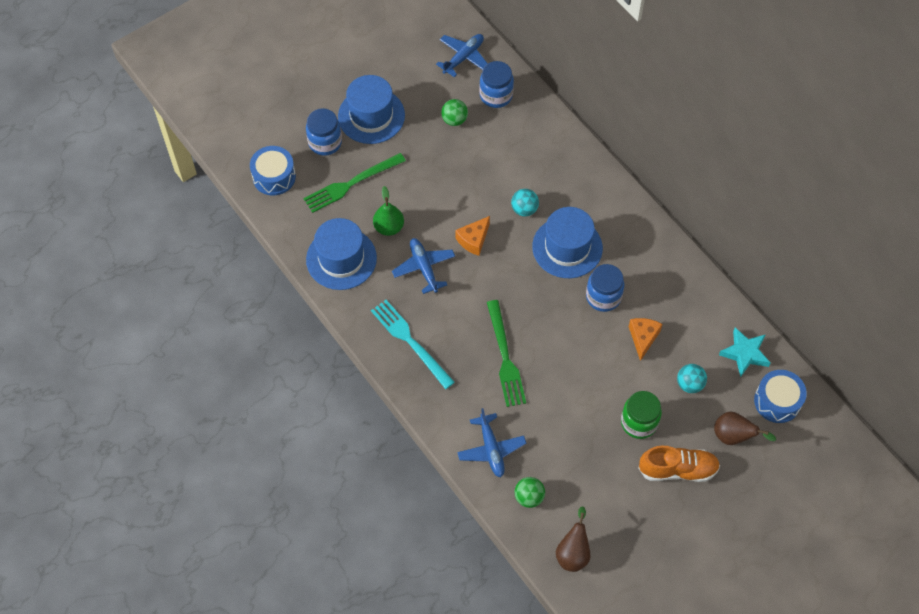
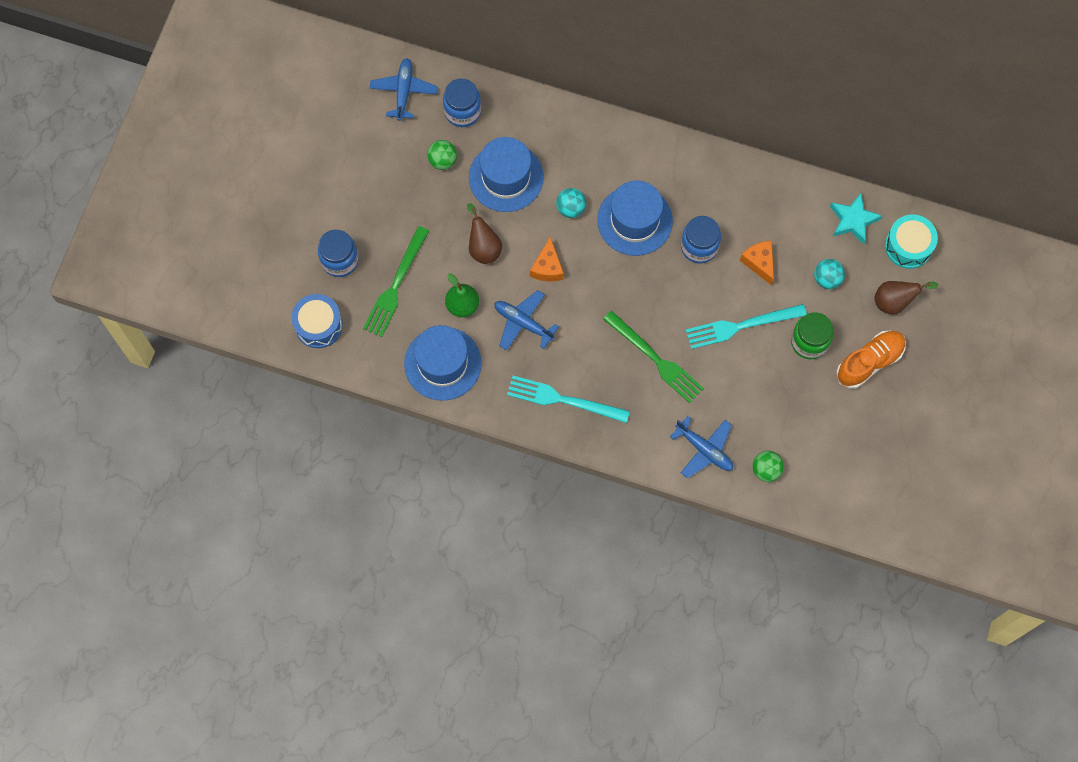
camera: 35 degrees left, 10 degrees up
(371, 116) = (362, 206): blue hat -> blue hat (506, 177)
(573, 553) = (836, 493): brown pear -> brown pear (483, 247)
(592, 375) = (741, 326): none -> turquoise fork
(777, 401) = (908, 246): blue drum -> turquoise drum

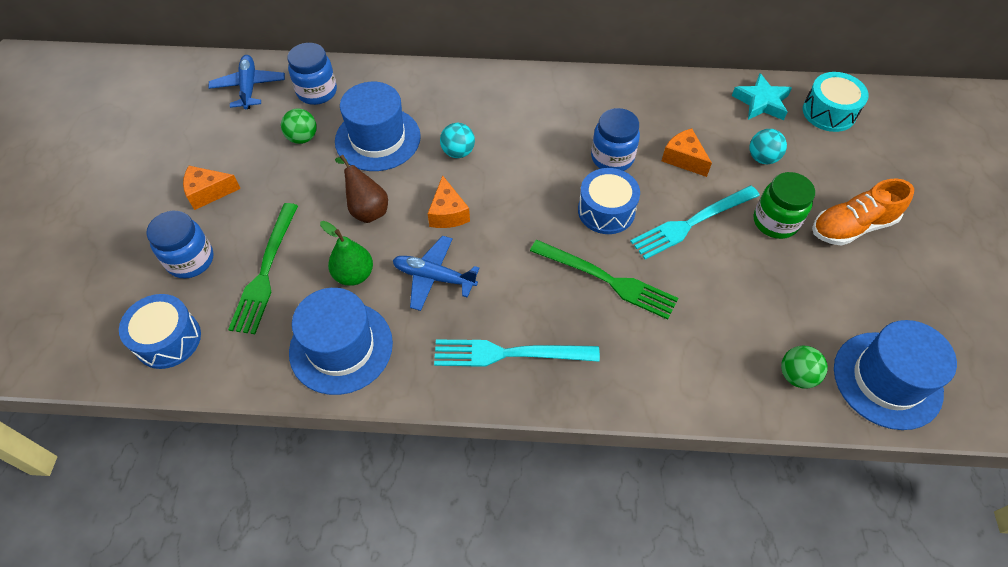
camera: 15 degrees left, 15 degrees down
(359, 199) = (208, 192): none -> orange cheese
(634, 220) = (532, 148): blue hat -> blue hat (887, 380)
(676, 297) = (606, 211): none -> blue drum
(704, 449) = (709, 370): blue plane -> none
(869, 362) = (852, 226): orange shoe -> orange shoe turned 150 degrees counterclockwise
(894, 302) = (844, 163): brown pear -> none

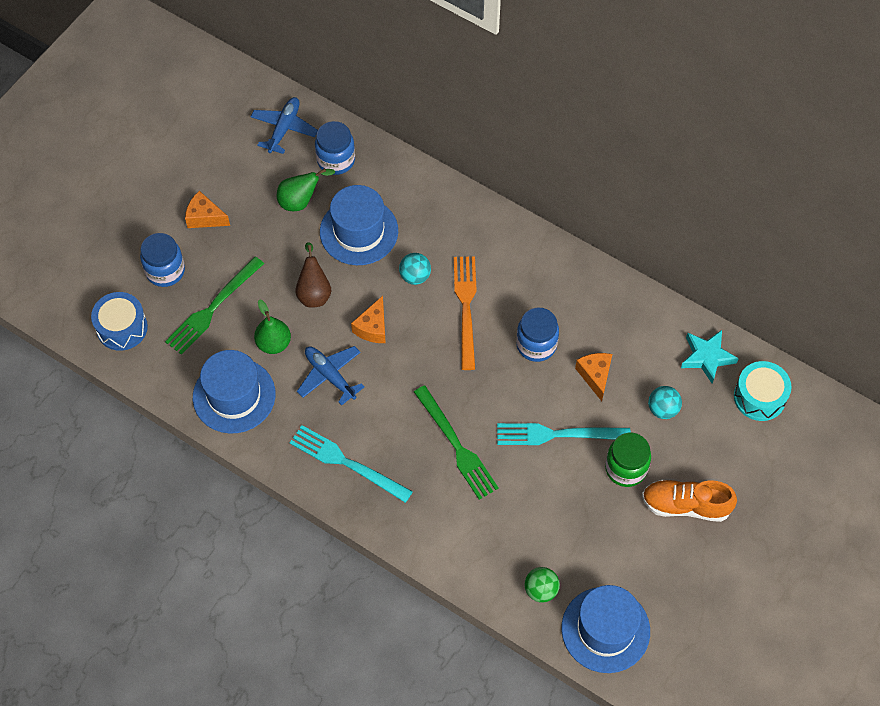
camera: 30 degrees right, 5 degrees up
(302, 138) = (300, 201): green ball -> green pear
(525, 157) = (466, 308): none -> orange fork
(606, 211) = (497, 389): blue drum -> none

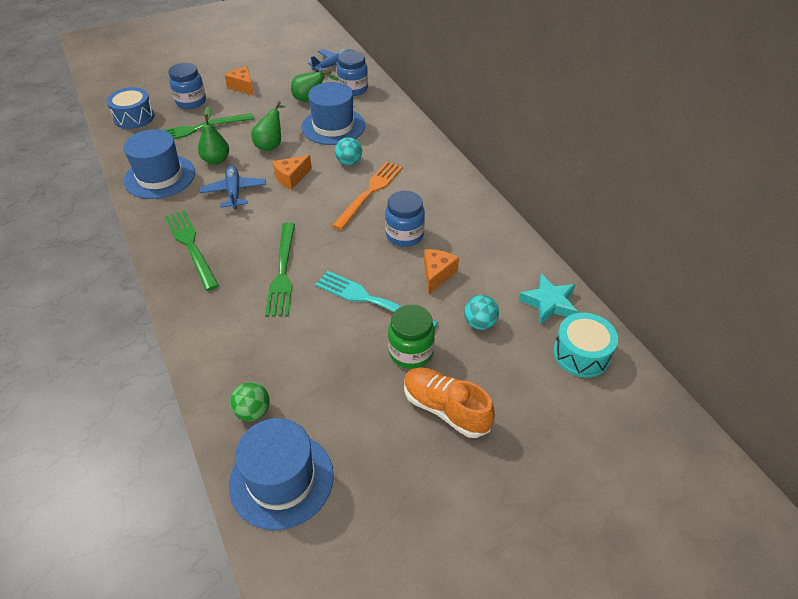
camera: 30 degrees right, 15 degrees down
(314, 292) = (271, 145): brown pear -> green pear
(347, 463) = (191, 246): turquoise fork -> green fork

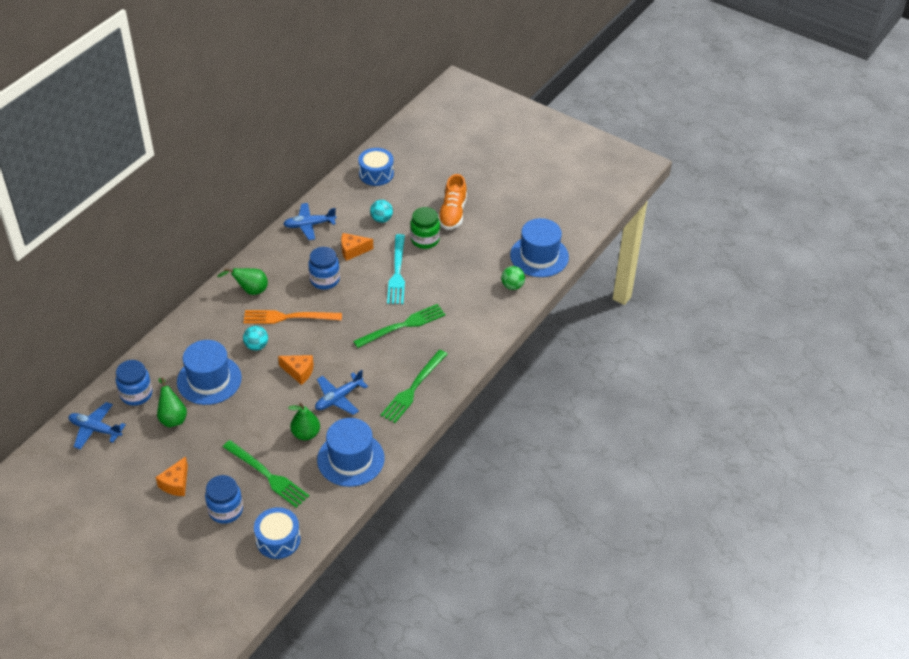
camera: 120 degrees left, 0 degrees up
(271, 145) = (262, 408): green pear -> green pear (250, 290)
(508, 253) = (309, 225): none -> blue plane
(549, 303) = (344, 195): turquoise star -> none
(581, 354) = (376, 174): turquoise drum -> blue drum

